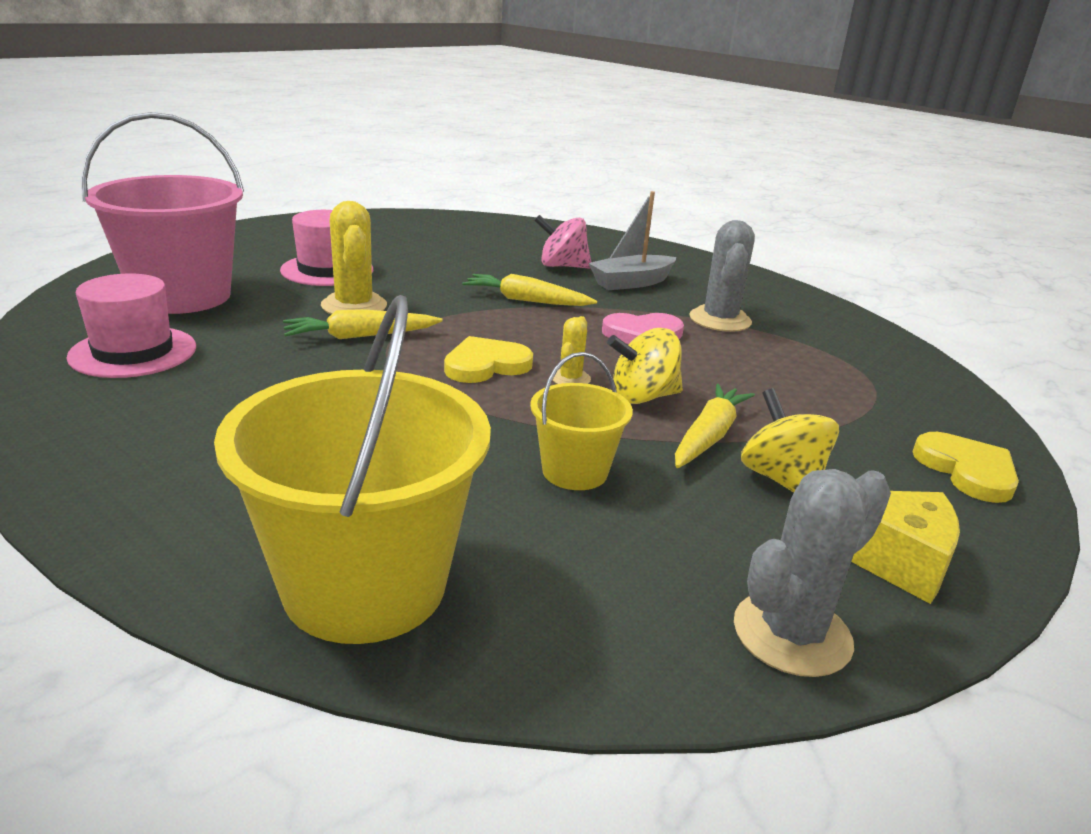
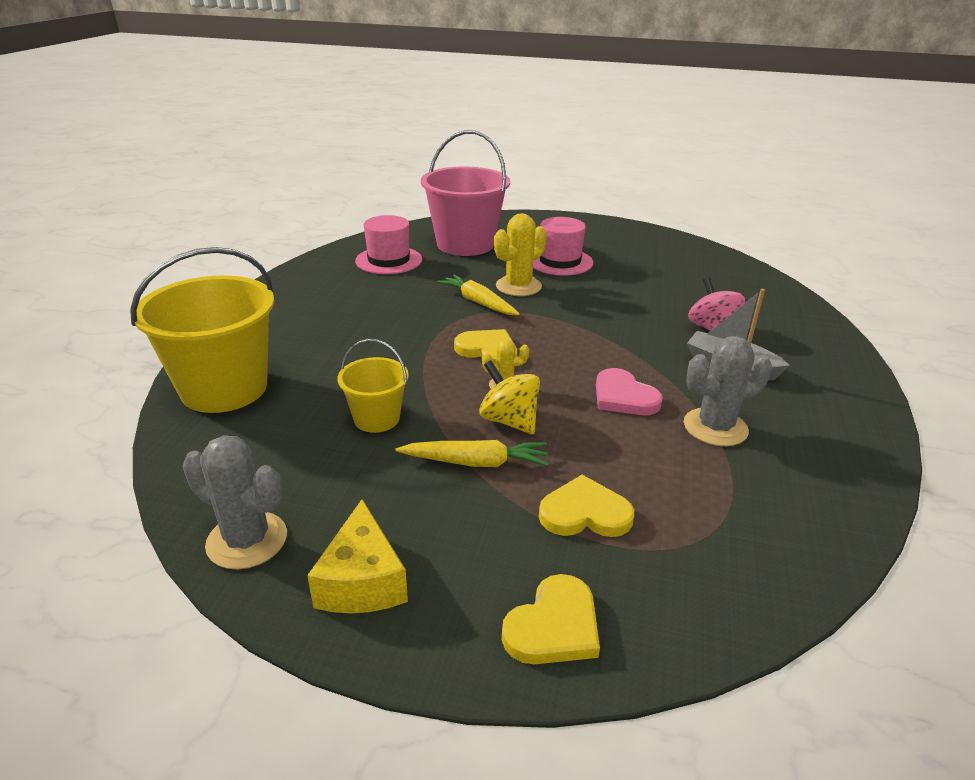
camera: 65 degrees right, 5 degrees up
(526, 300) = (616, 335): yellow carrot -> none
(781, 479) = (439, 509): yellow spinning top -> none
(817, 409) = (585, 513): none -> yellow heart

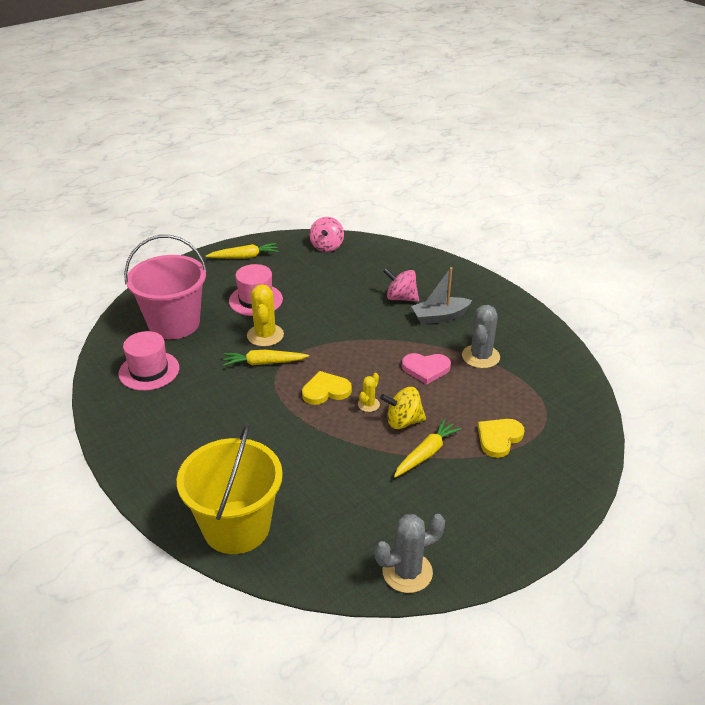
camera: 50 degrees left, 5 degrees up
(362, 581) = (477, 539): yellow cheese -> none
(376, 418) = (347, 472): yellow bucket -> none
(554, 626) = (557, 490): yellow heart -> none
(609, 232) = (244, 257): none -> yellow carrot
(705, 258) = (327, 246): none -> pink spinning top

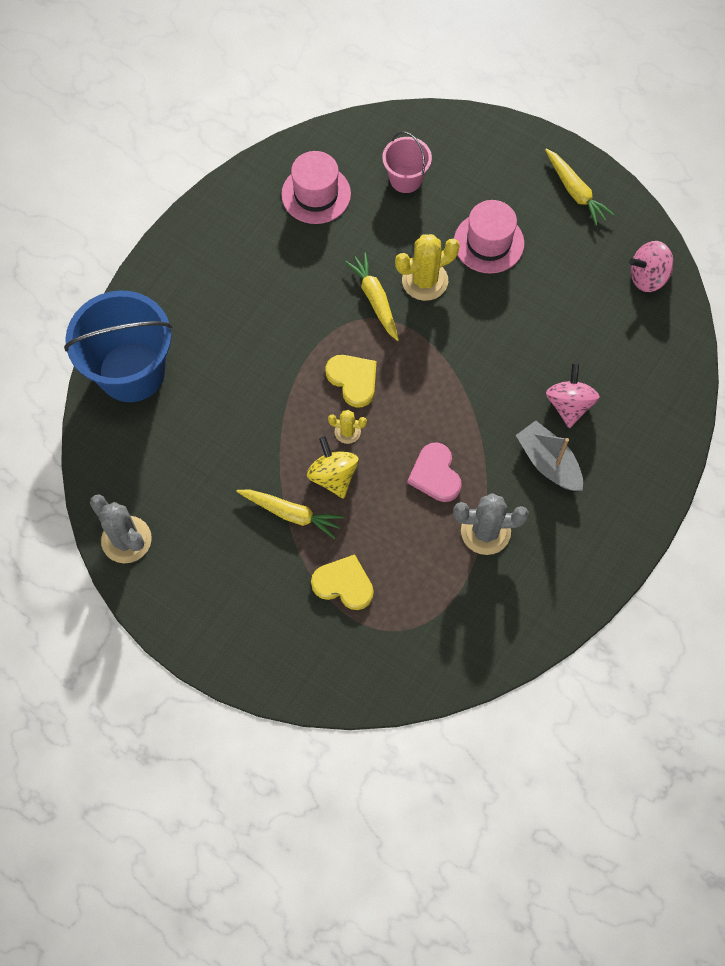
camera: 70 degrees right, 30 degrees up
(174, 324) = (405, 179): pink bucket -> pink bucket, size x0.52
(236, 527) = (131, 372): yellow bucket -> blue bucket

